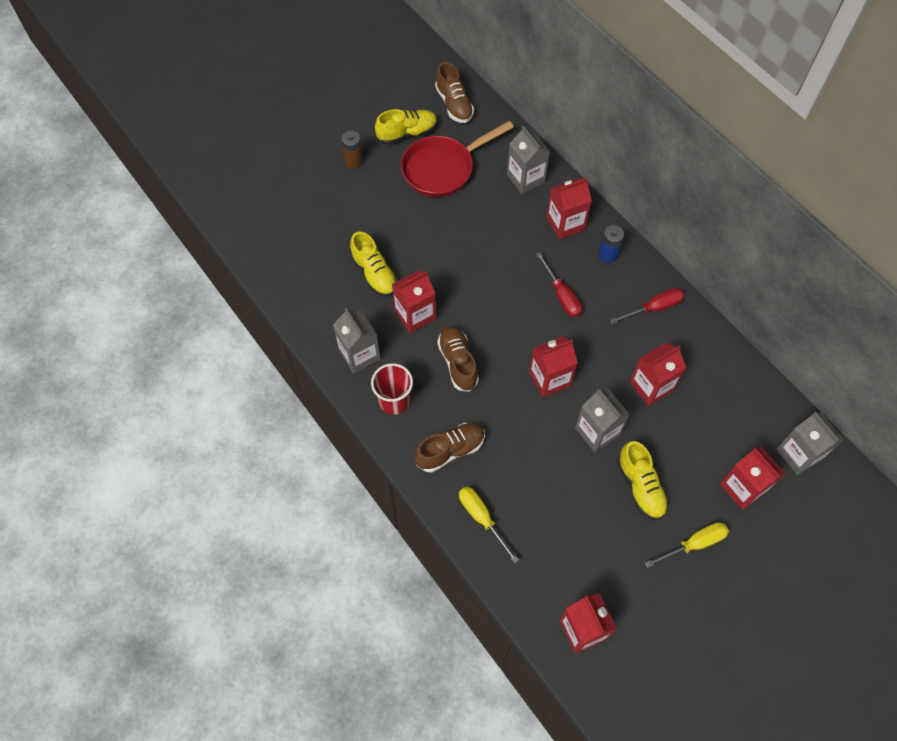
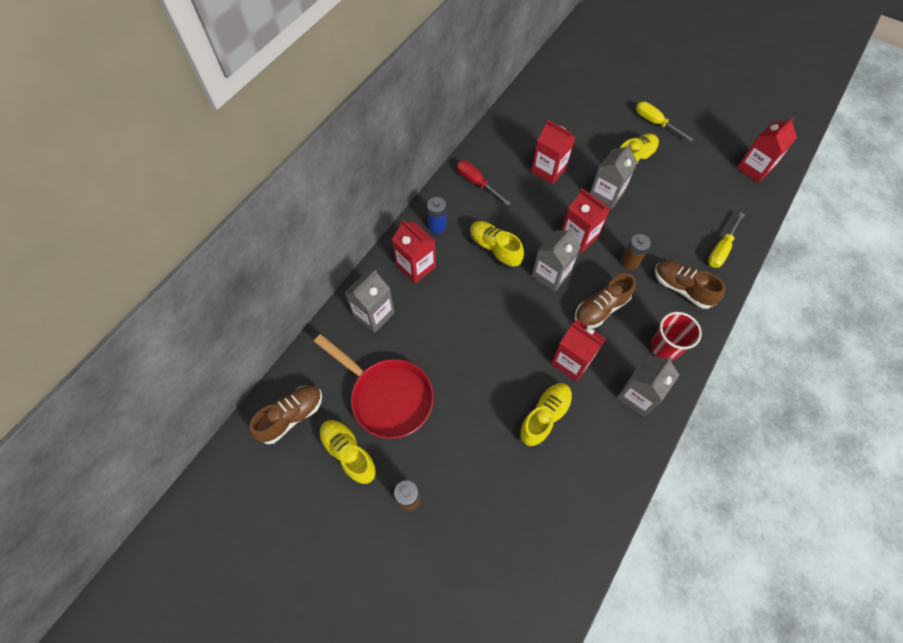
camera: 110 degrees left, 0 degrees up
(500, 414) = (629, 262): none -> brown battery
(561, 295) = (494, 249): red screwdriver -> yellow shoe
(743, 488) = (599, 105): red carton -> none
(798, 454) = (556, 81): grey carton -> grey carton (551, 275)

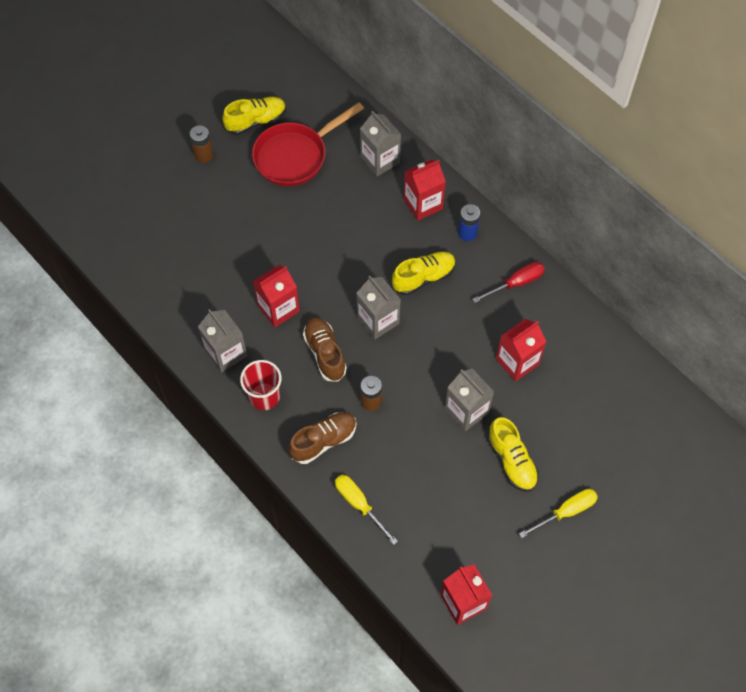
camera: 105 degrees right, 0 degrees up
(291, 416) = (302, 87): brown shoe -> none
(544, 417) = (234, 270): yellow shoe -> none
(579, 237) = (417, 362): red carton -> none

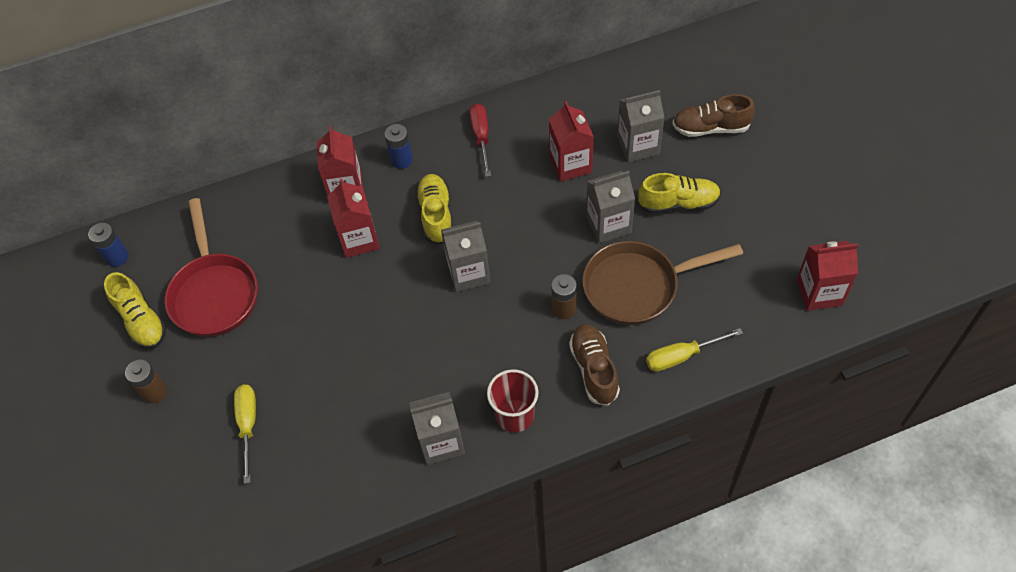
camera: 65 degrees left, 5 degrees down
(256, 121) = (141, 321): yellow shoe -> yellow shoe turned 150 degrees clockwise
(278, 309) = (408, 368): red carton -> red carton (359, 239)
(302, 82) = (117, 257): none -> blue battery
(325, 353) = (486, 337): brown shoe -> brown shoe (710, 128)
(380, 160) = (268, 211): grey carton -> grey carton (638, 145)
(413, 452) = (638, 286): none -> brown pan
(566, 512) = (748, 176): yellow screwdriver -> yellow screwdriver (248, 425)

